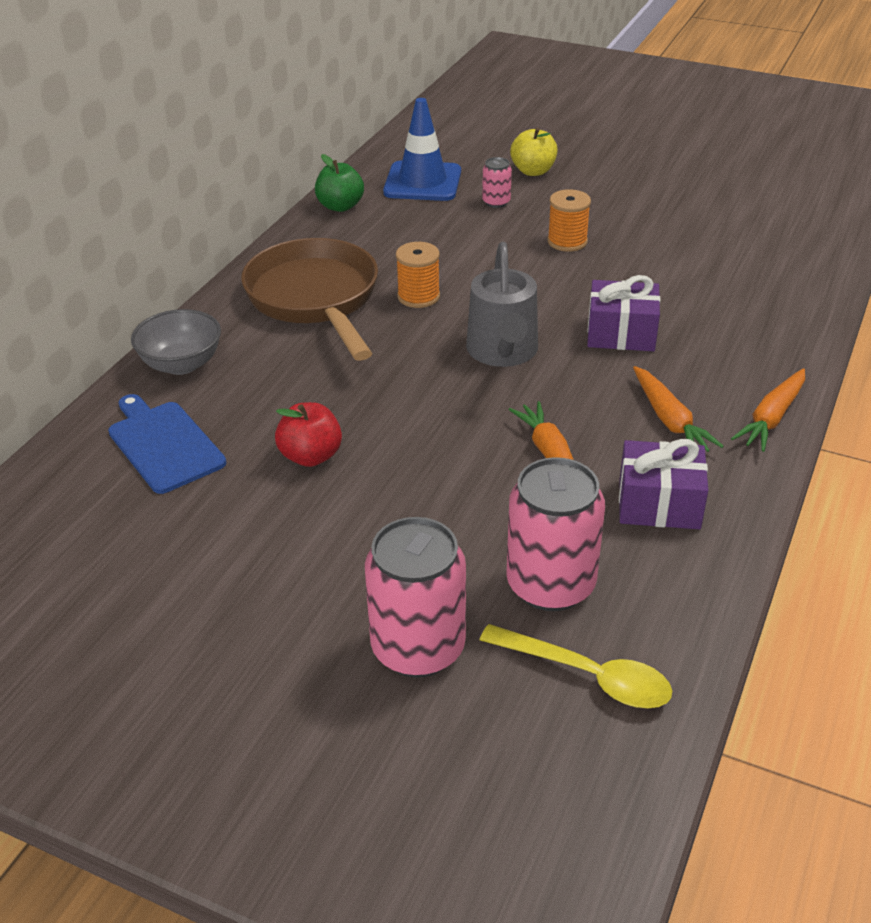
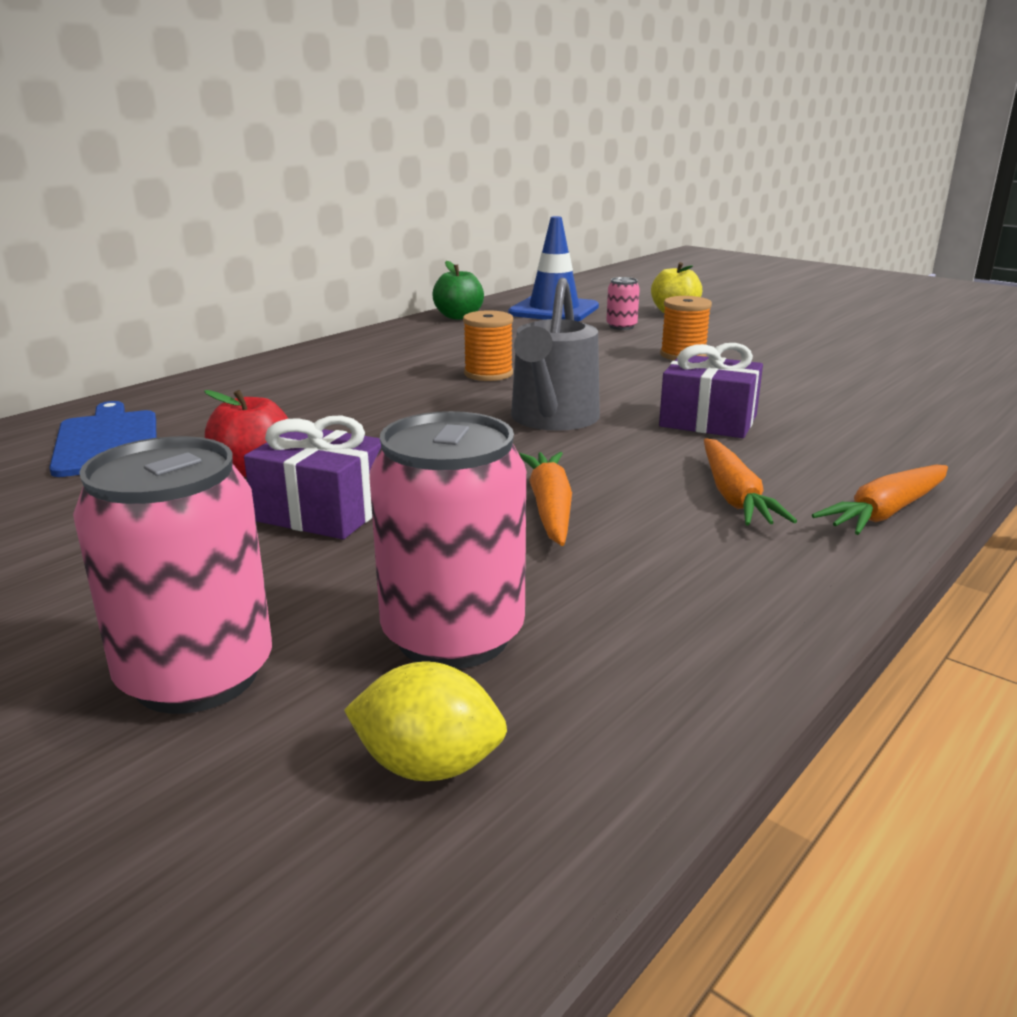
camera: 15 degrees right, 15 degrees down
(181, 364) = (195, 391): grey bowl -> none
(315, 299) = (377, 365): brown pan -> none
(588, 676) = (428, 765): yellow spoon -> yellow lemon
(659, 503) = (675, 573): purple gift -> purple gift (323, 511)

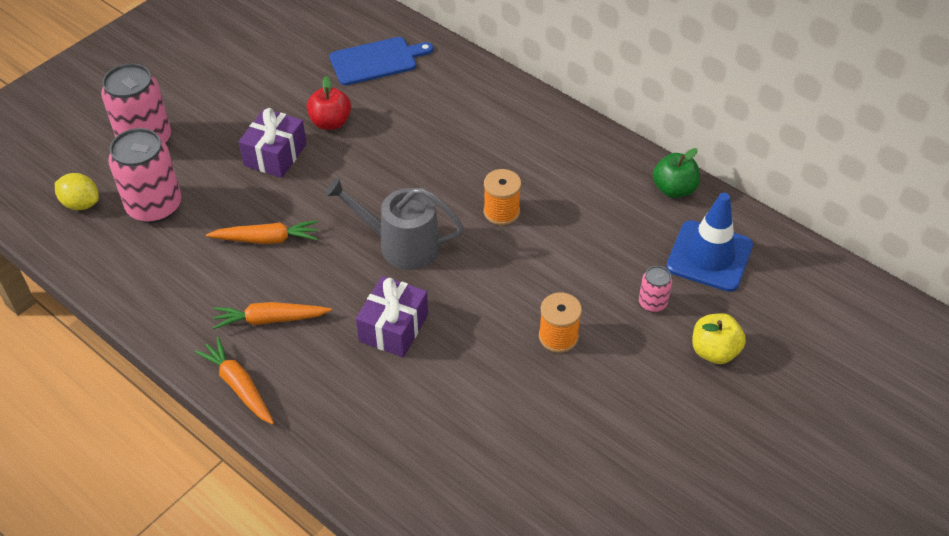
camera: 90 degrees right, 25 degrees up
(428, 765) = (81, 204): yellow lemon -> yellow lemon turned 75 degrees counterclockwise

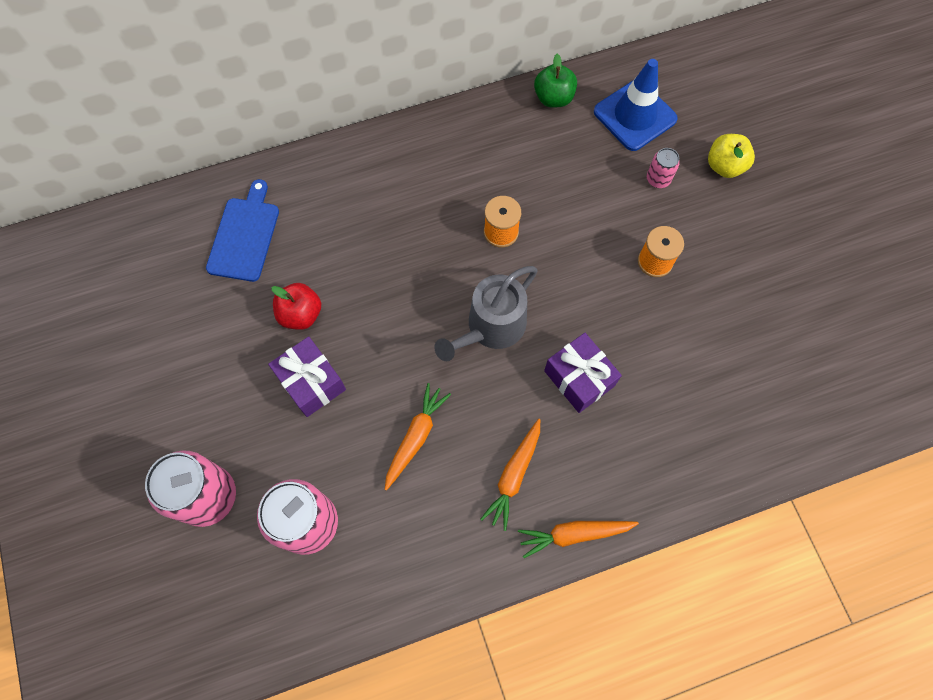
camera: 60 degrees left, 20 degrees up
(81, 204) = (257, 595): yellow lemon -> none

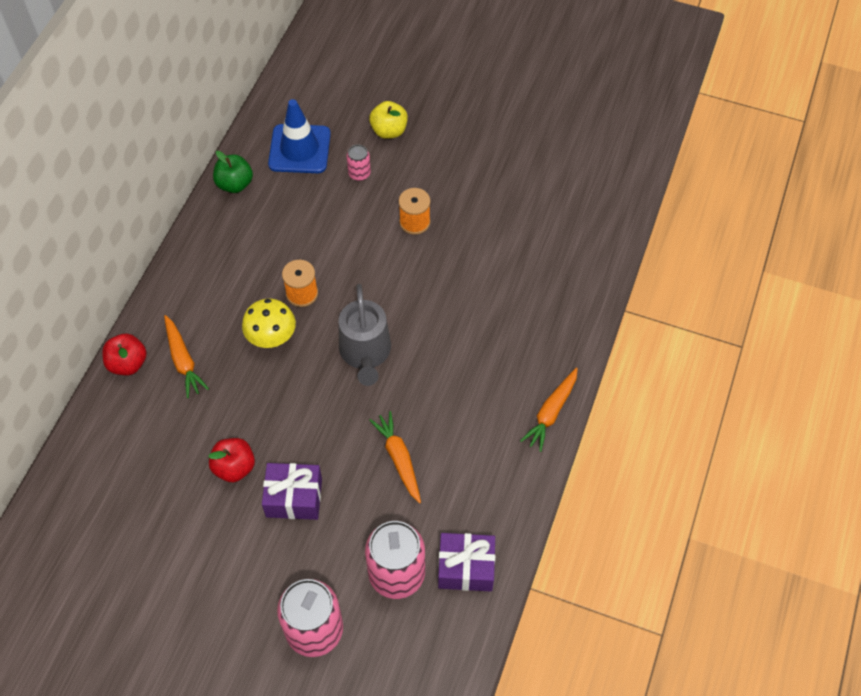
camera: 50 degrees left, 10 degrees down
(244, 236) = (131, 461): blue cutting board -> none
(325, 162) = (128, 363): none -> red apple
(440, 242) = (271, 336): none -> yellow mushroom
(514, 475) = (481, 418): orange carrot -> orange carrot (183, 360)
(579, 378) = (451, 328): purple gift -> purple gift (466, 568)

